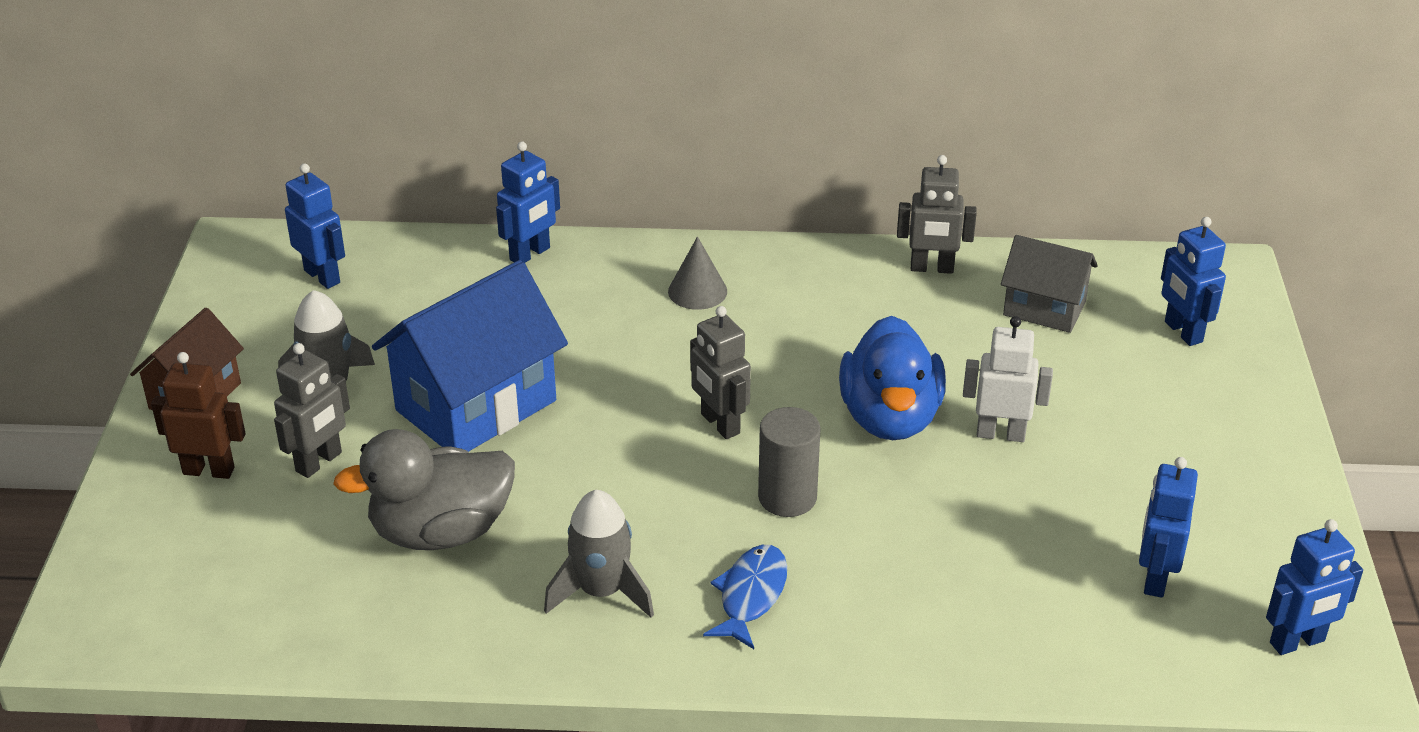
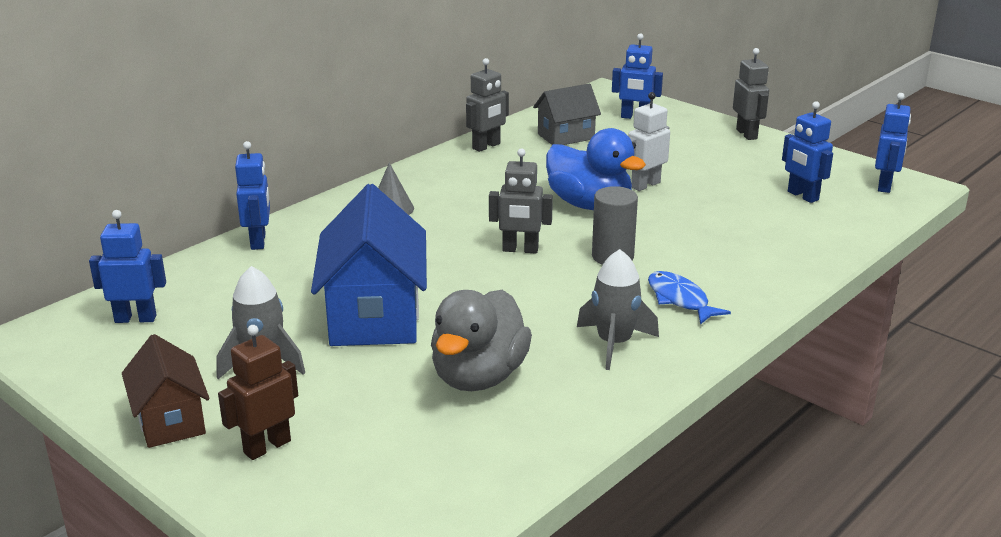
camera: 50 degrees left, 10 degrees down
(319, 462) = (334, 396): grey robot -> grey robot (747, 134)

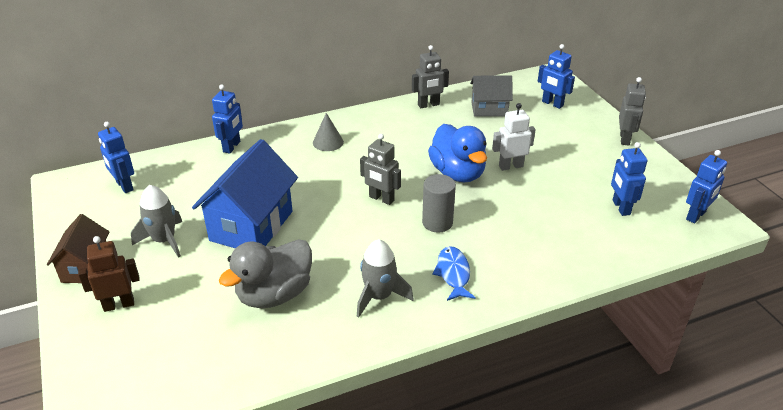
camera: 25 degrees right, 10 degrees up
(135, 318) = (124, 186): blue robot -> blue robot turned 150 degrees counterclockwise

